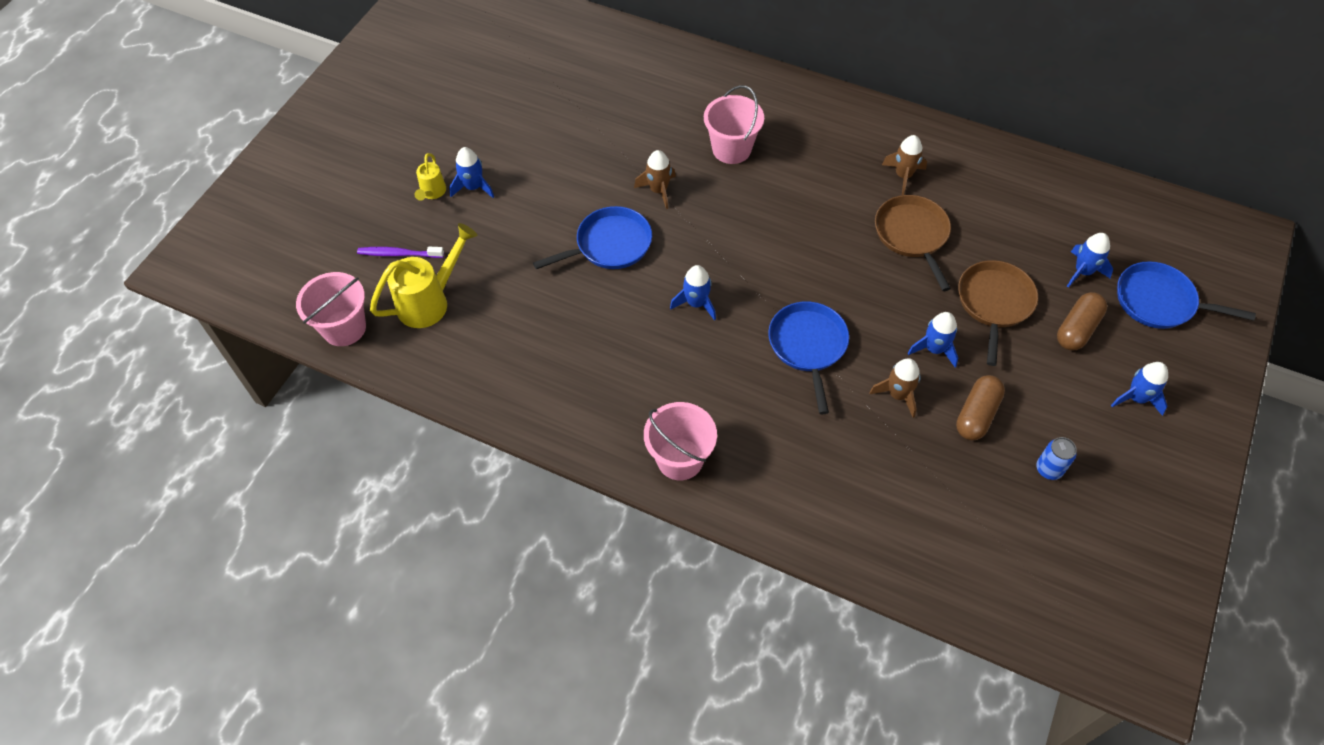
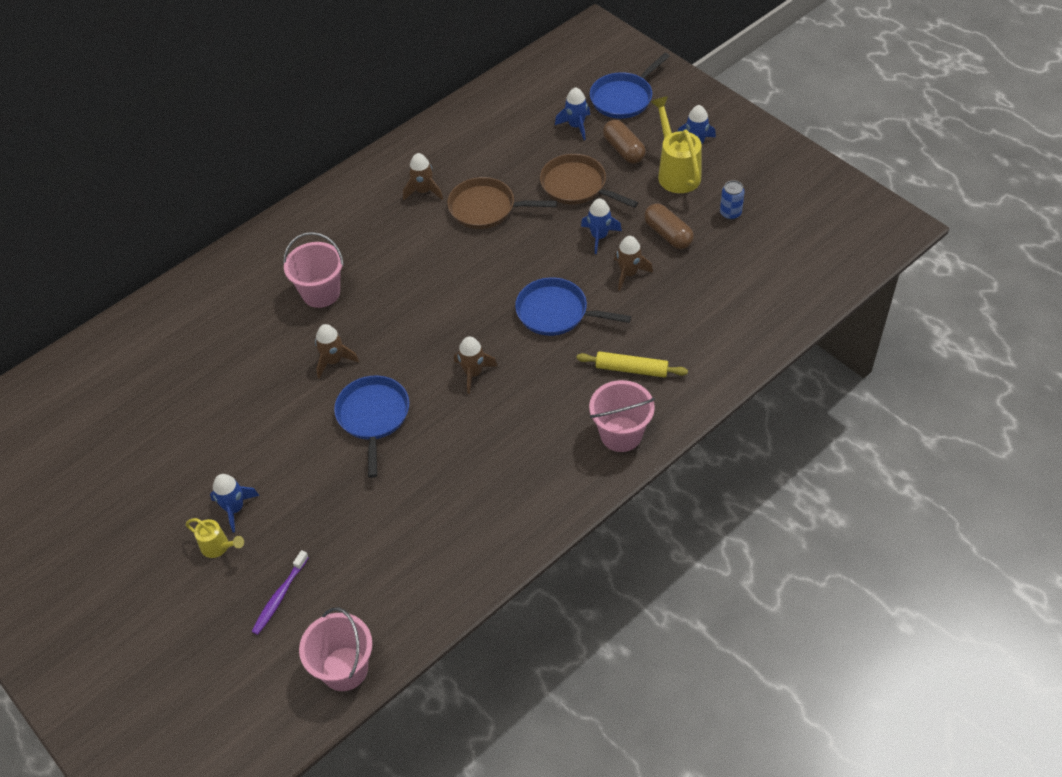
camera: 65 degrees left, 5 degrees down
(430, 301) = (354, 582): yellow watering can -> yellow watering can (676, 172)
(696, 303) = (473, 373): blue rocket -> brown rocket
(768, 441) = (631, 369): none -> yellow rolling pin

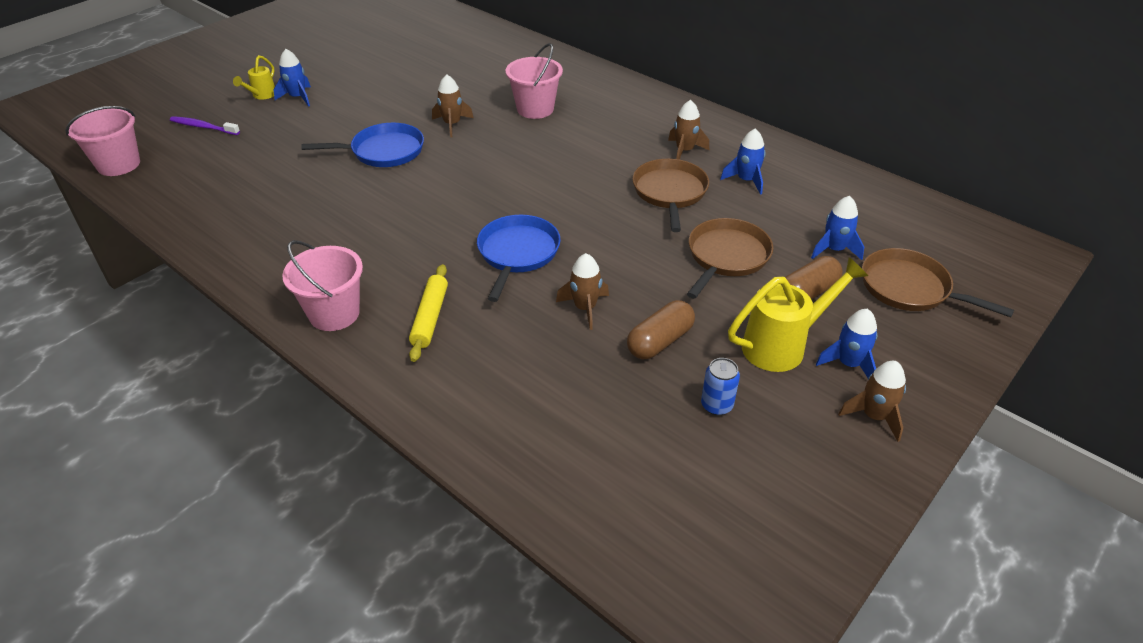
camera: 80 degrees right, 10 degrees down
(473, 373) = (432, 203): brown rocket -> brown rocket (873, 416)
(599, 236) = (644, 280): blue rocket -> blue rocket (746, 180)
(624, 98) = (909, 288): blue pan -> brown pan

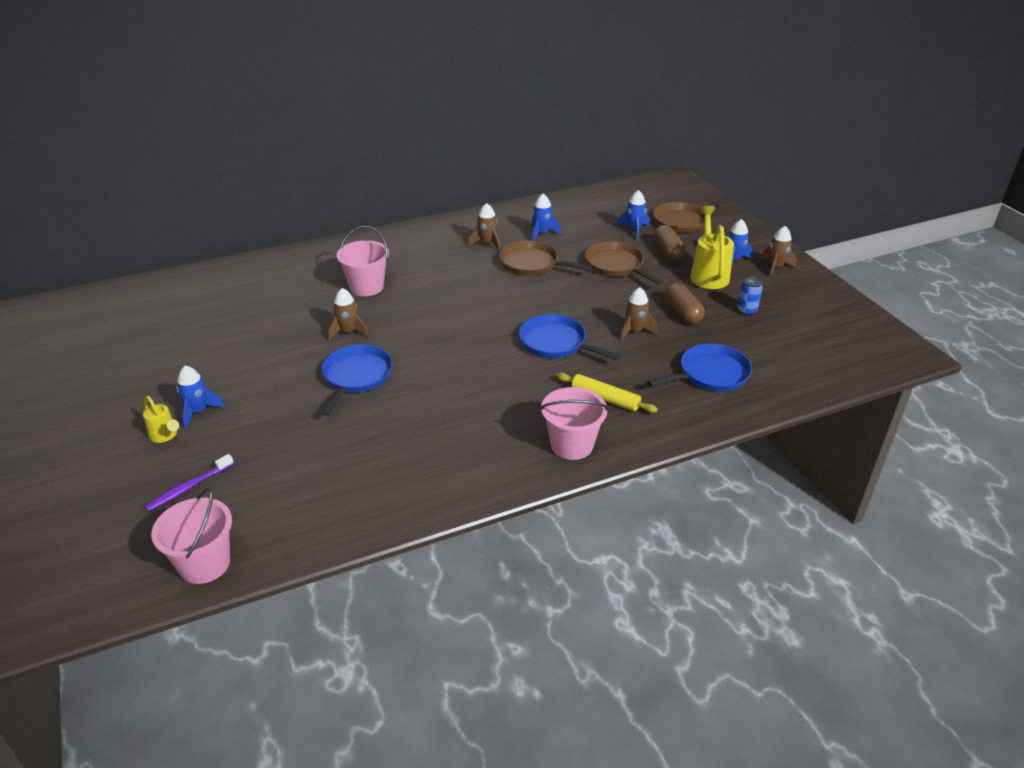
camera: 65 degrees left, 5 degrees down
(531, 398) = (710, 374): none -> blue pan

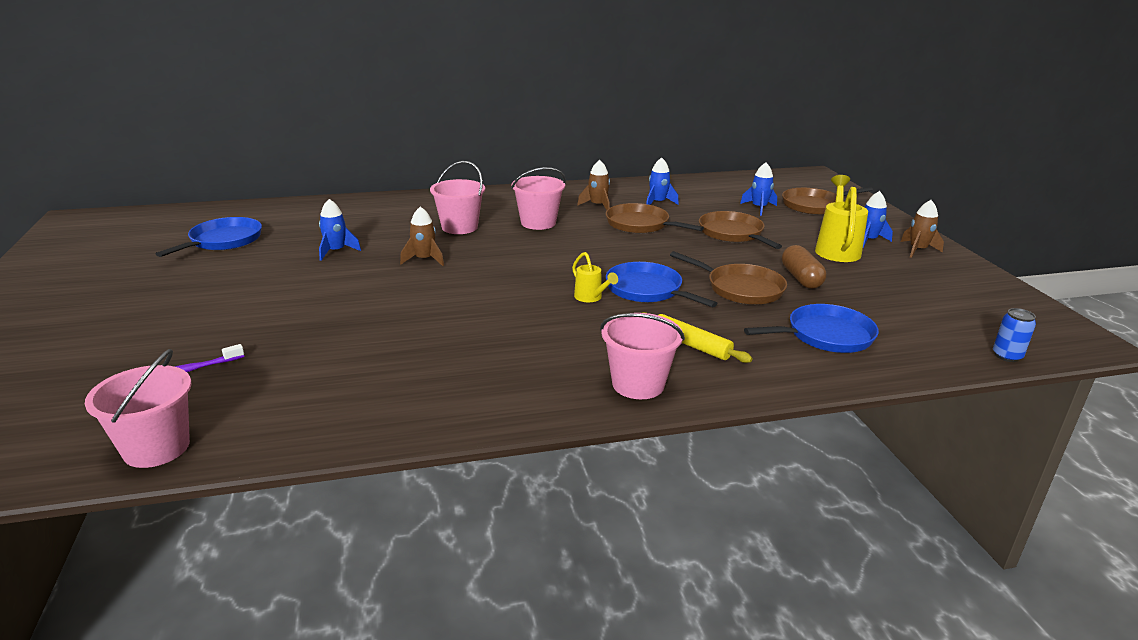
camera: 10 degrees right, 10 degrees down
(165, 436) = (189, 325): yellow watering can -> yellow watering can (591, 298)
(198, 411) = (235, 308): blue rocket -> blue rocket (336, 251)
(356, 377) = (415, 297): blue pan -> blue pan (223, 241)
(438, 272) = (538, 223): none -> pink bucket
(634, 331) = (741, 288): brown rocket -> brown pan
(668, 252) = (793, 227): brown capsule -> none
(746, 310) = (878, 283): blue can -> blue can (1007, 356)

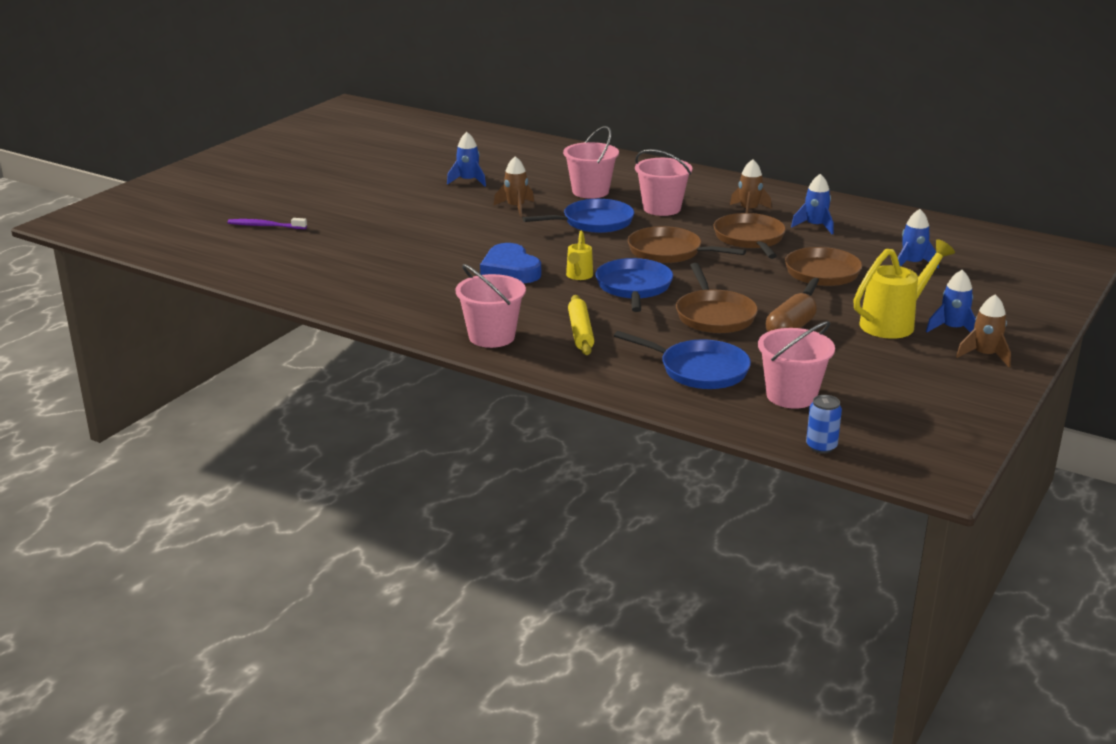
camera: 45 degrees right, 0 degrees up
(156, 448) = (200, 258): pink bucket -> pink bucket (791, 396)
(223, 241) = (410, 149): blue pan -> blue pan (594, 222)
(528, 315) = (510, 270): none -> blue heart
(814, 205) = (985, 282): brown pan -> brown pan (669, 252)

